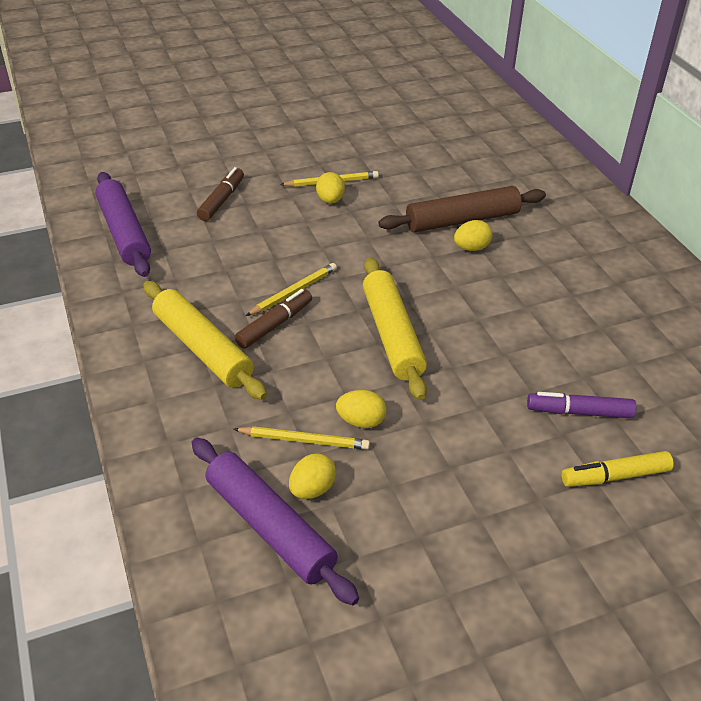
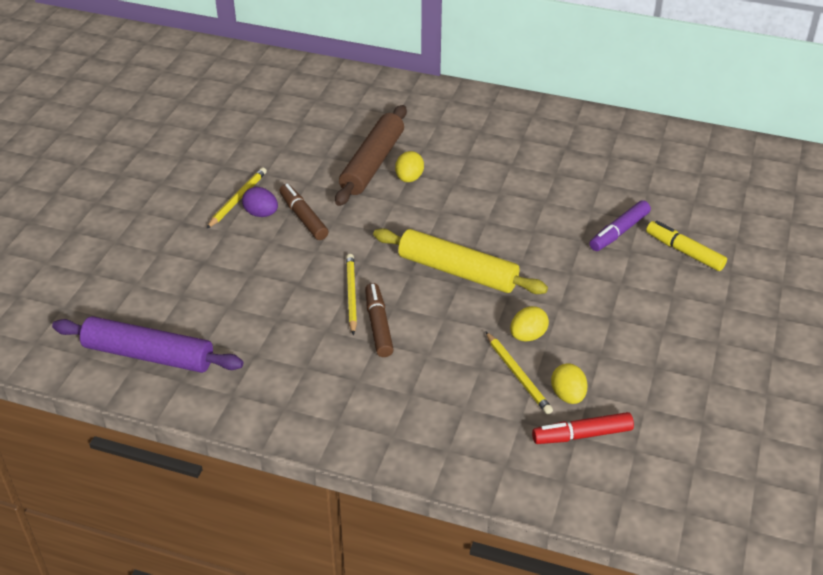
camera: 50 degrees left, 0 degrees up
(202, 348) = (361, 380): yellow rolling pin -> none
(221, 200) = (180, 273): brown marker -> brown marker (303, 217)
(270, 527) = (582, 435): purple rolling pin -> red marker
(304, 440) = (517, 375): yellow pencil -> yellow pencil turned 105 degrees clockwise
(330, 200) = (261, 214): yellow egg -> purple egg
(615, 476) = (684, 252): yellow marker -> yellow marker turned 105 degrees clockwise

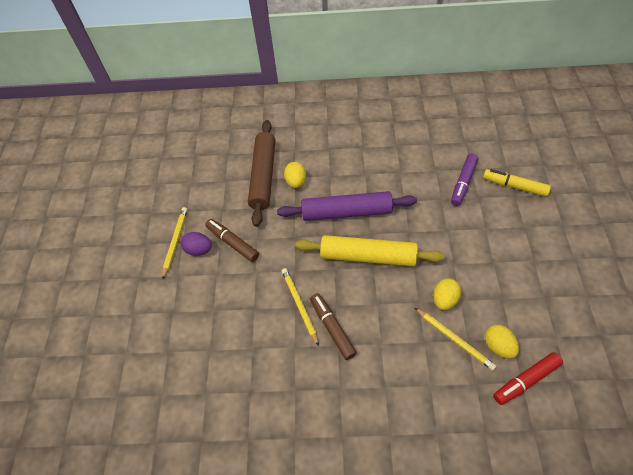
camera: 15 degrees left, 15 degrees up
(148, 355) = (164, 424): purple rolling pin -> purple rolling pin (346, 212)

